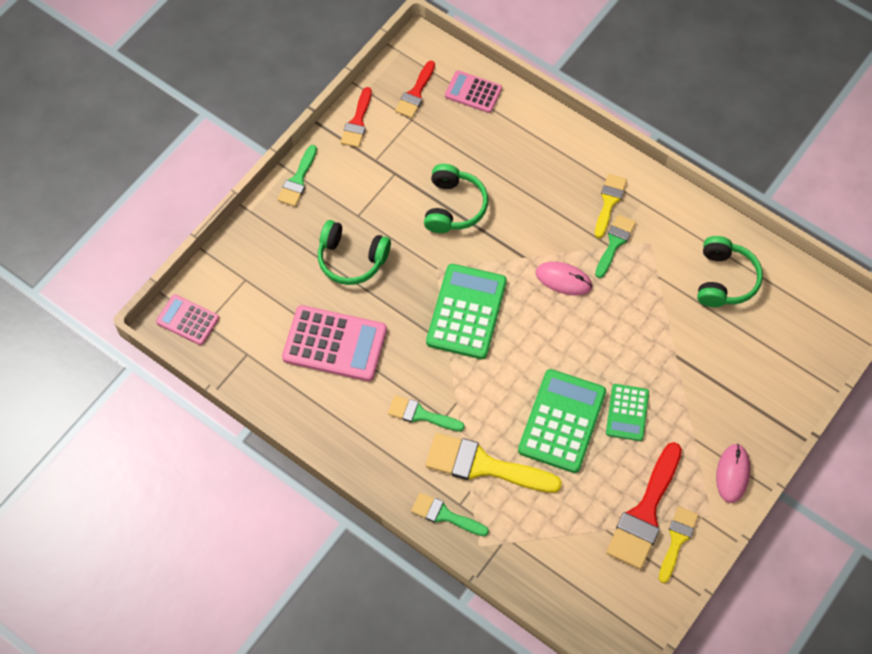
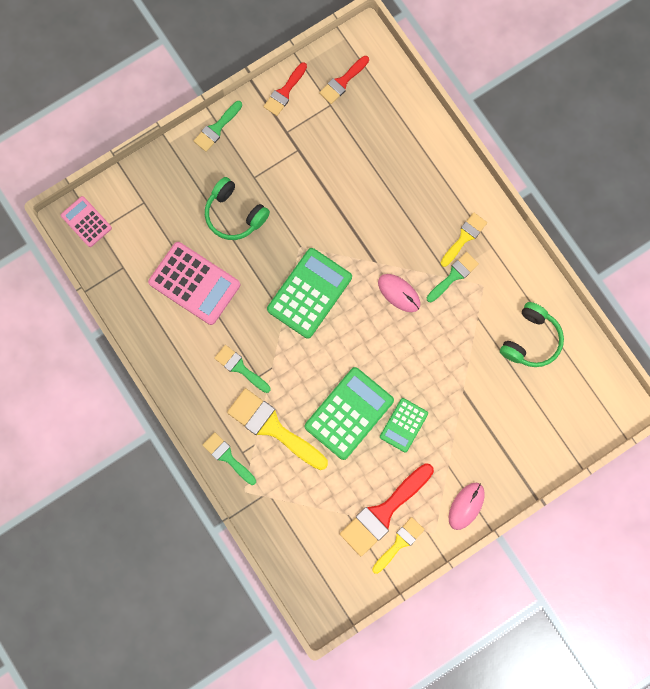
camera: 20 degrees right, 15 degrees up
(453, 206) = (334, 196): green headphones -> none
(473, 92) = (391, 97): pink calculator -> none

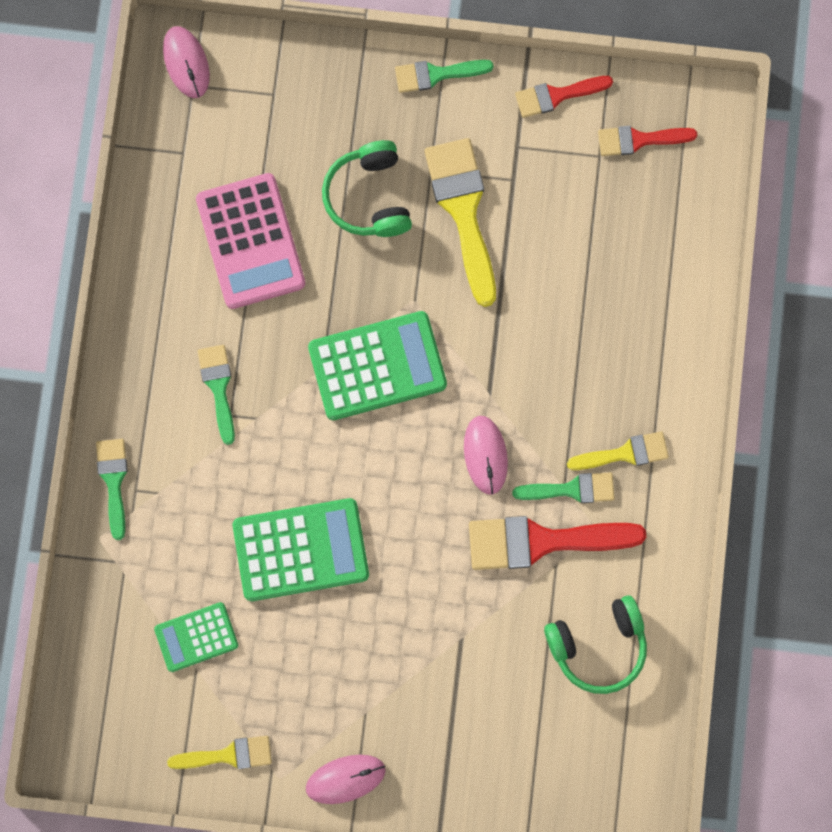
camera: 40 degrees right, 0 degrees up
(86, 222) = (186, 63): pink calculator -> pink mouse
(272, 427) = (196, 491): yellow brush -> yellow brush (463, 210)
(383, 512) = (240, 702): red brush -> red brush (542, 541)
(403, 425) = (354, 618): green calculator -> green calculator (196, 637)

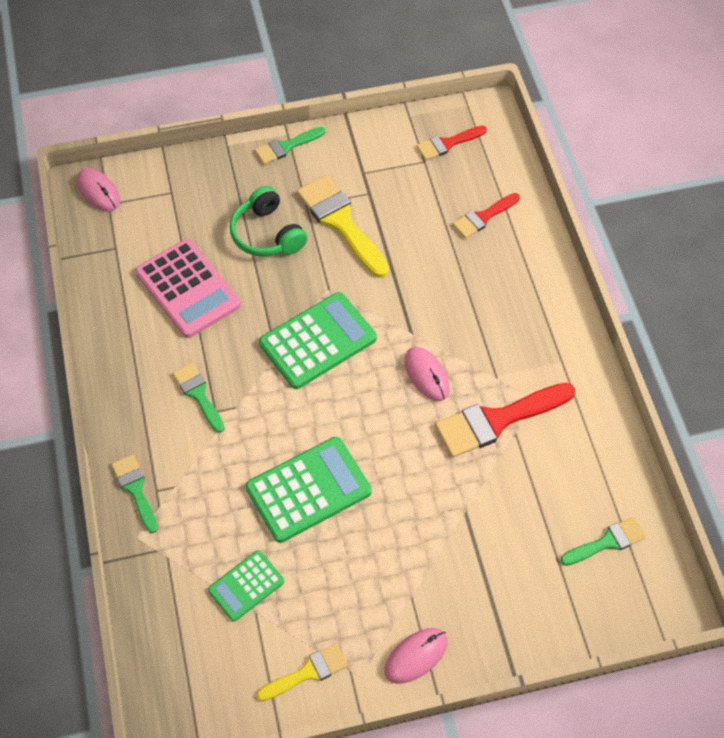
camera: 20 degrees left, 20 degrees down
(556, 95) = (377, 135): red brush -> red brush (483, 217)
(571, 489) = (502, 377): green brush -> green brush (607, 542)
(598, 646) = (575, 481): green headphones -> none
(625, 453) = (531, 340): yellow brush -> none

